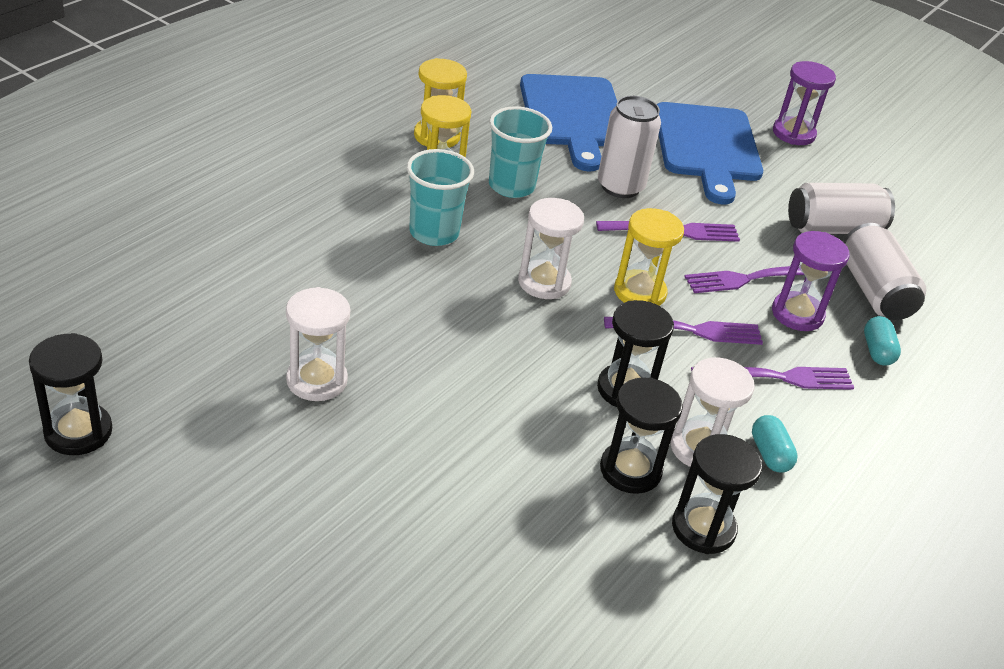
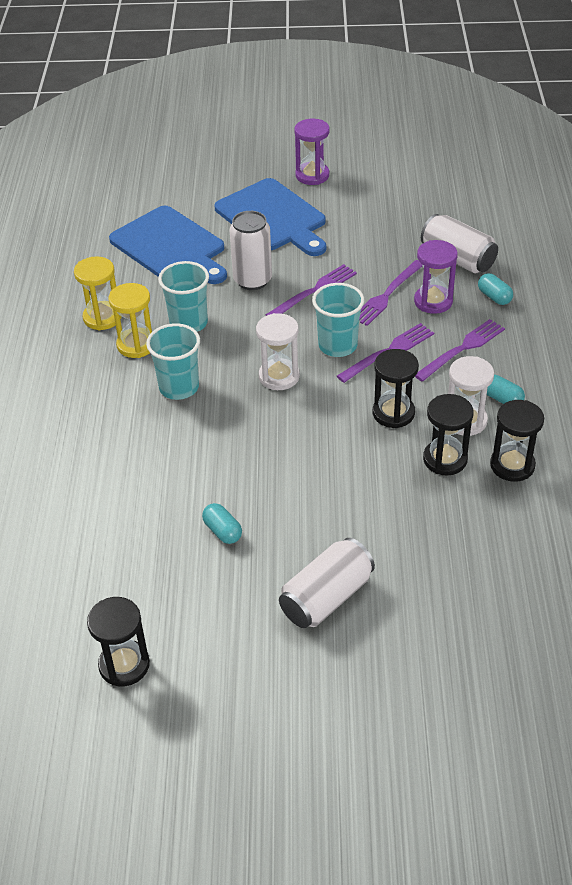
camera: 30 degrees left, 5 degrees up
(317, 380) = (222, 531): white hourglass -> turquoise capsule
(639, 292) = (337, 346): yellow hourglass -> turquoise cup
(833, 228) = (397, 230): white can -> white can (326, 597)

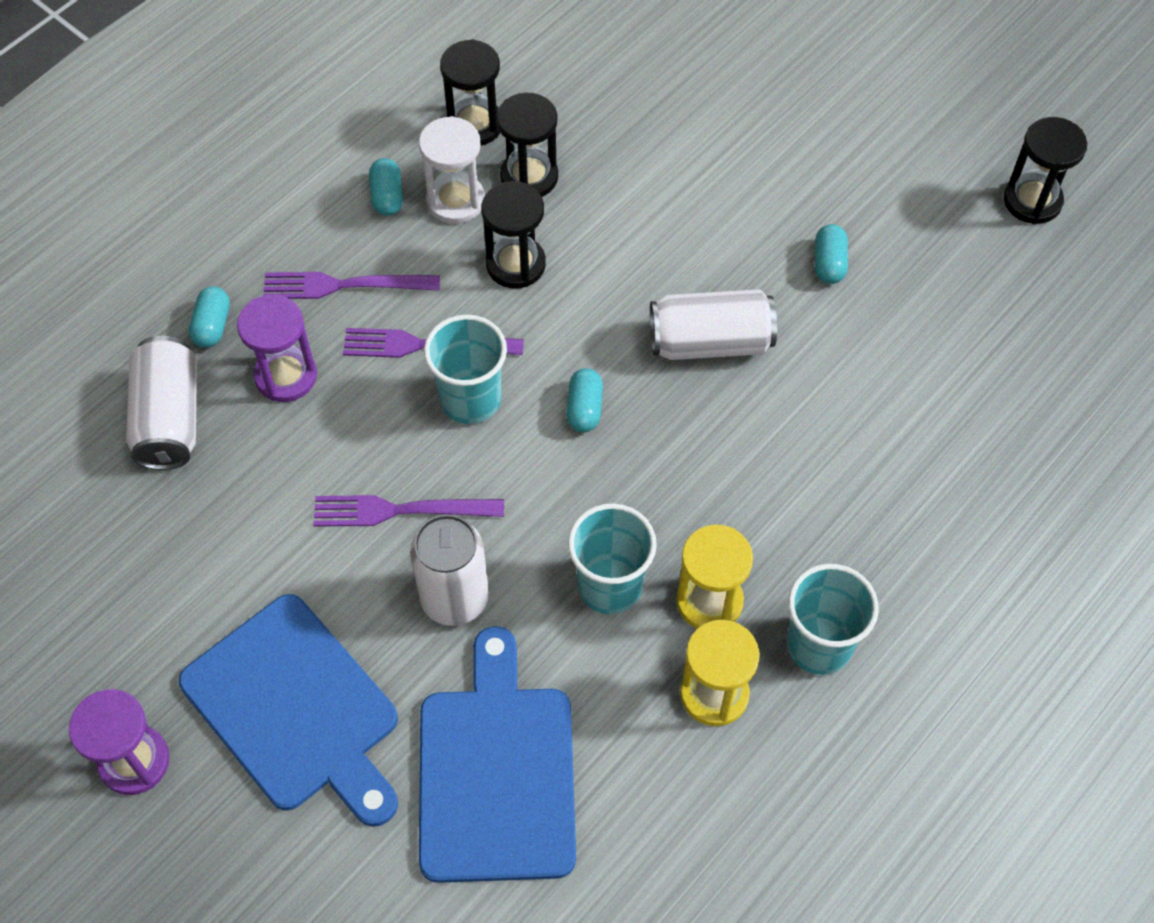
camera: 140 degrees left, 15 degrees up
(179, 387) = (715, 485): turquoise cup -> turquoise cup (819, 645)
(273, 218) = (295, 709): blue cutting board -> blue cutting board turned 135 degrees clockwise
(279, 376) = (584, 408): white hourglass -> turquoise capsule
(326, 597) = (791, 132): white can -> white can (710, 342)
(387, 295) = (324, 430): purple fork -> none

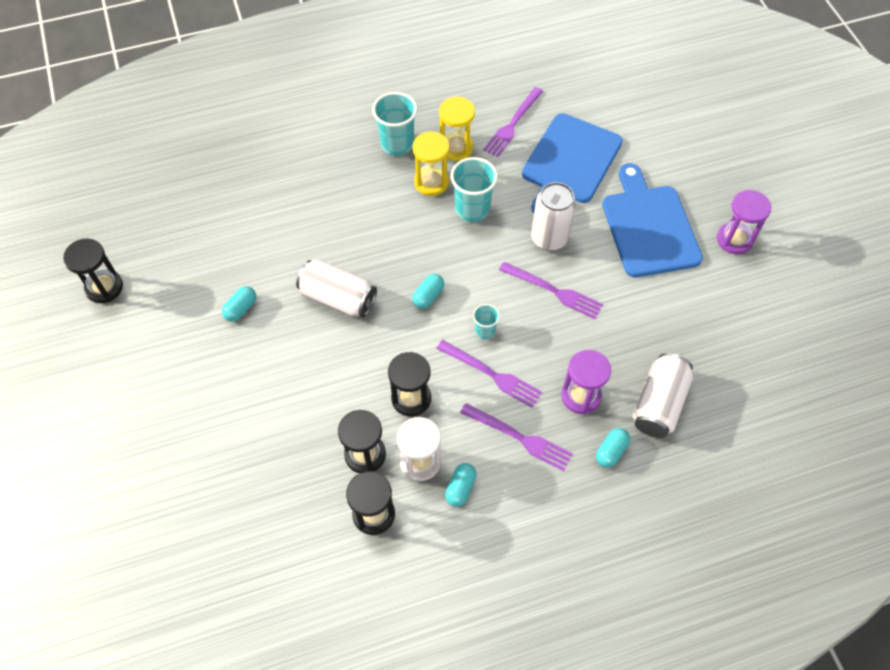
camera: 150 degrees left, 0 degrees up
(471, 400) = (485, 330): turquoise cup -> turquoise cup, size x0.54
(646, 803) = (512, 124): none -> purple fork

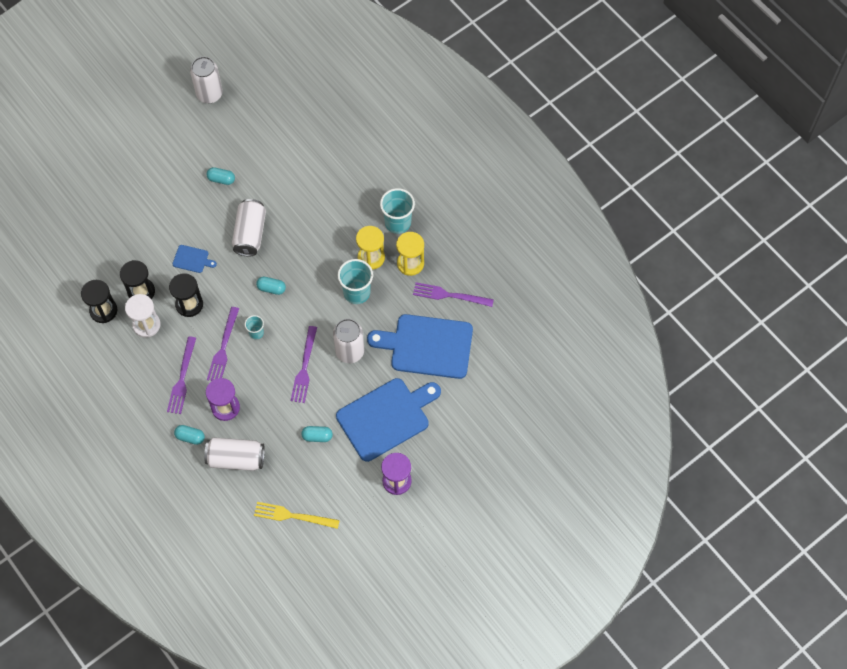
camera: 70 degrees right, 5 degrees up
(104, 287) = (209, 94): black hourglass -> white can
(344, 376) = (192, 259): none -> blue cutting board
(460, 488) = (136, 354): turquoise capsule -> turquoise capsule (317, 436)
(755, 360) = (293, 516): none -> yellow fork

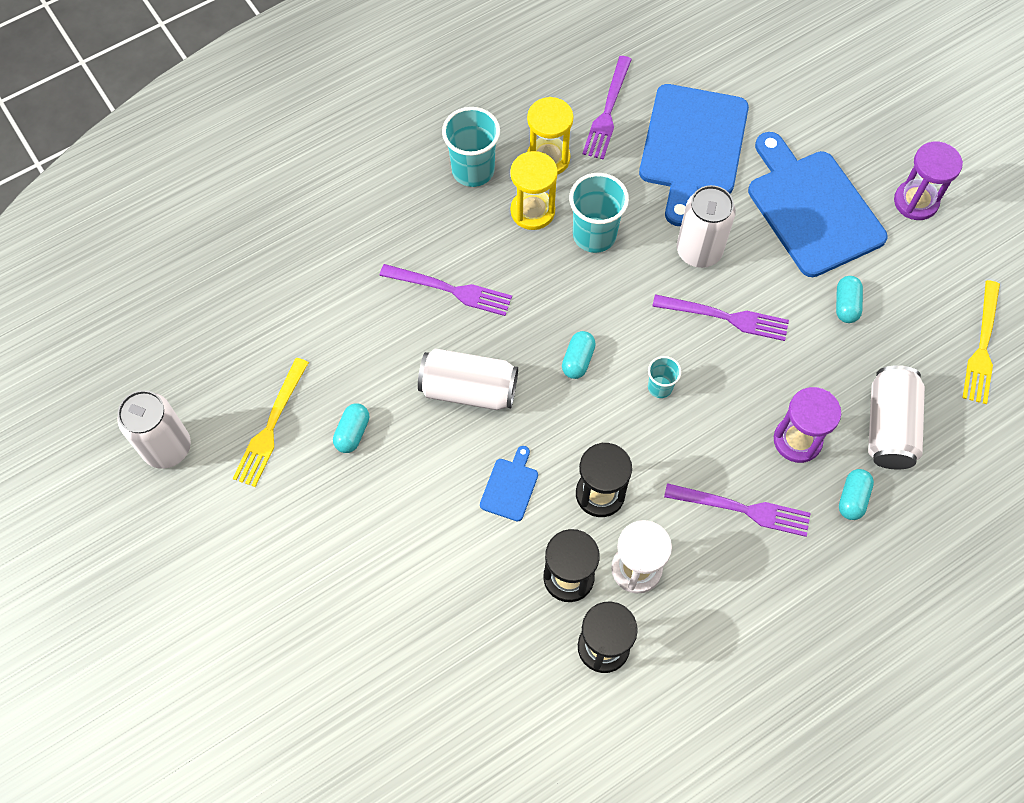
camera: 85 degrees left, 0 degrees up
(223, 140) = (271, 426): none -> yellow fork
(223, 348) = (686, 440): purple fork -> purple fork (451, 290)

